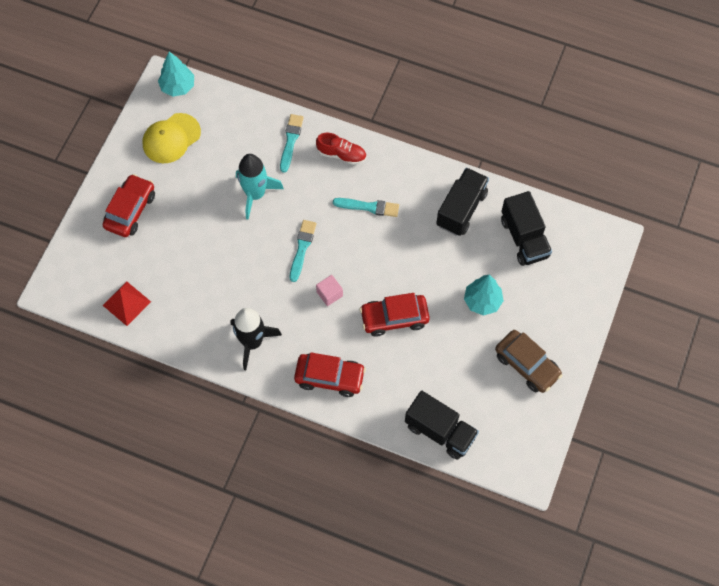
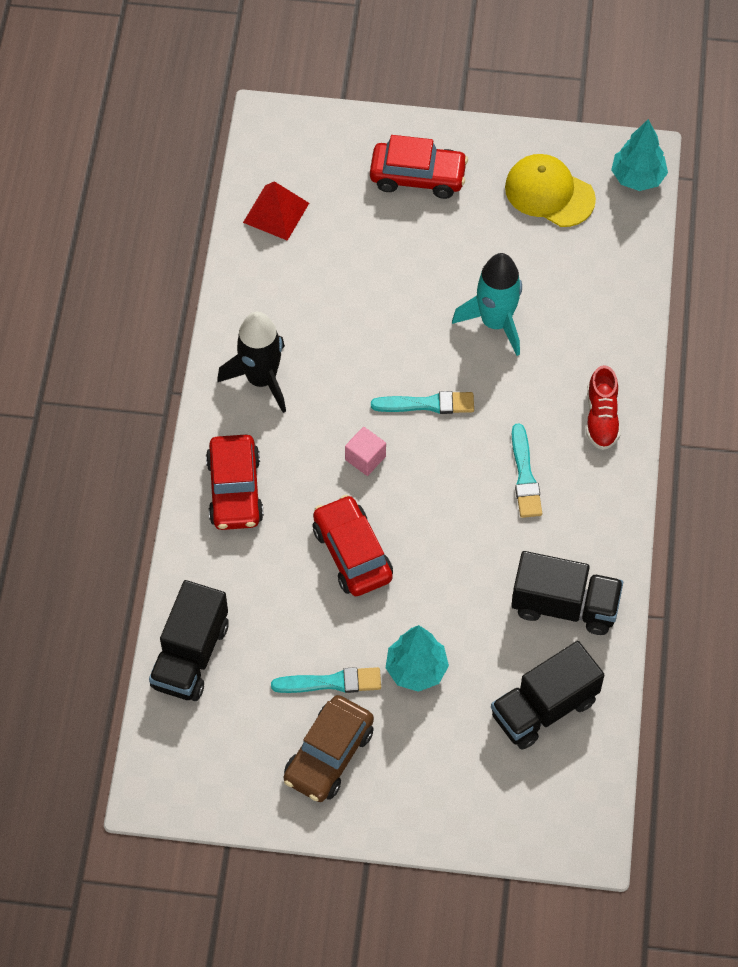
camera: 75 degrees right, 5 degrees down
(291, 141) = (600, 344): turquoise brush -> turquoise brush (331, 682)

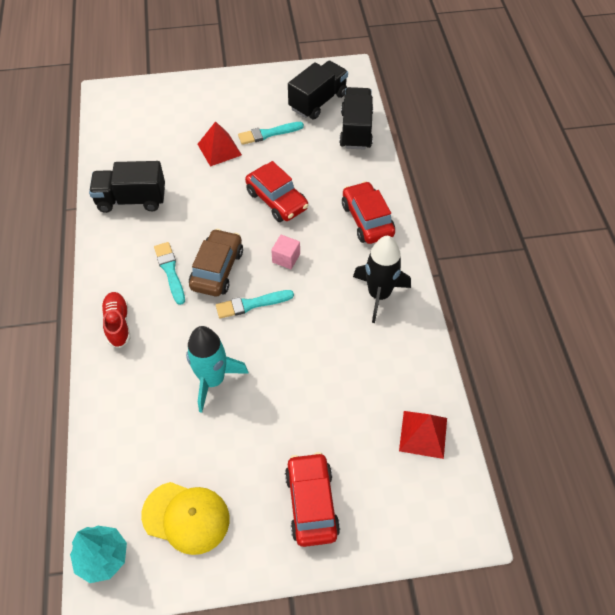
camera: 165 degrees right, 5 degrees down
(329, 755) = (259, 102): brown car -> brown car (217, 269)
(416, 669) = (219, 149): turquoise tree -> red pyramid
(418, 176) = (311, 503): red car -> red car turned 90 degrees clockwise
(544, 708) = (138, 146): black truck -> black truck (318, 101)

